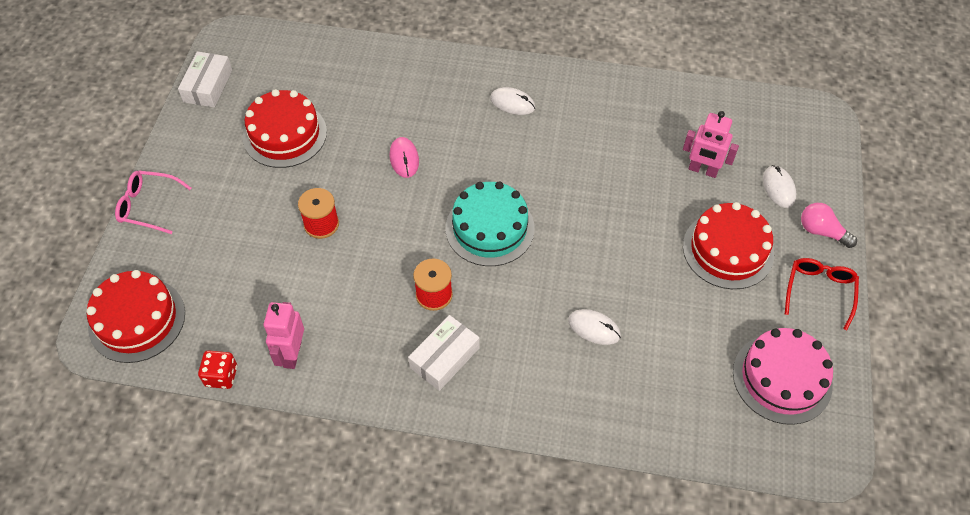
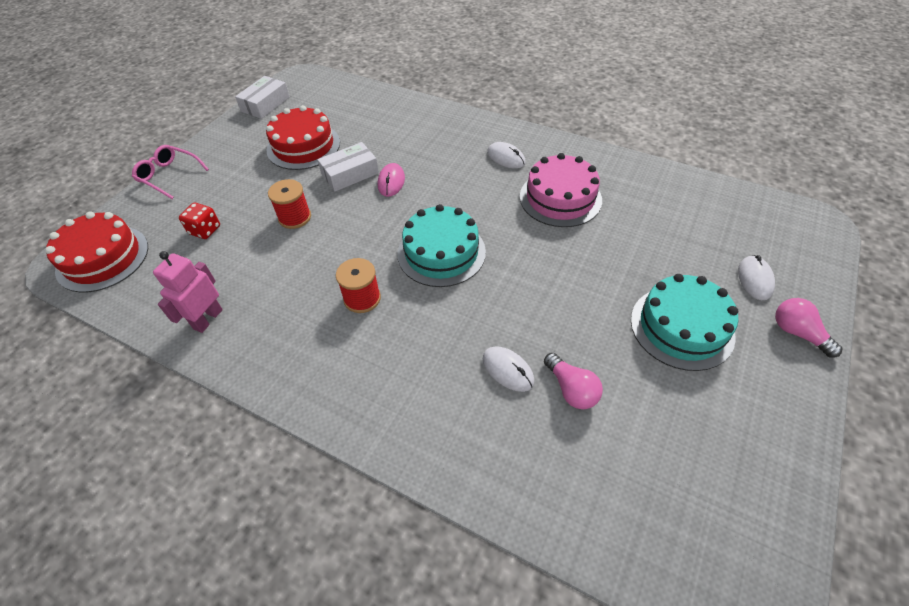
camera: 20 degrees right, 5 degrees down
(221, 376) = (137, 322): red dice -> red dice (205, 230)
(444, 357) = (344, 359): white box -> white box (350, 174)
(652, 330) = (571, 389): none -> pink light bulb
(703, 170) = (674, 246): pink robot -> none
(728, 250) = (681, 327): red cake -> turquoise cake
(782, 378) = (714, 486): pink cake -> pink cake (560, 198)
(819, 291) = (783, 396): red glasses -> none

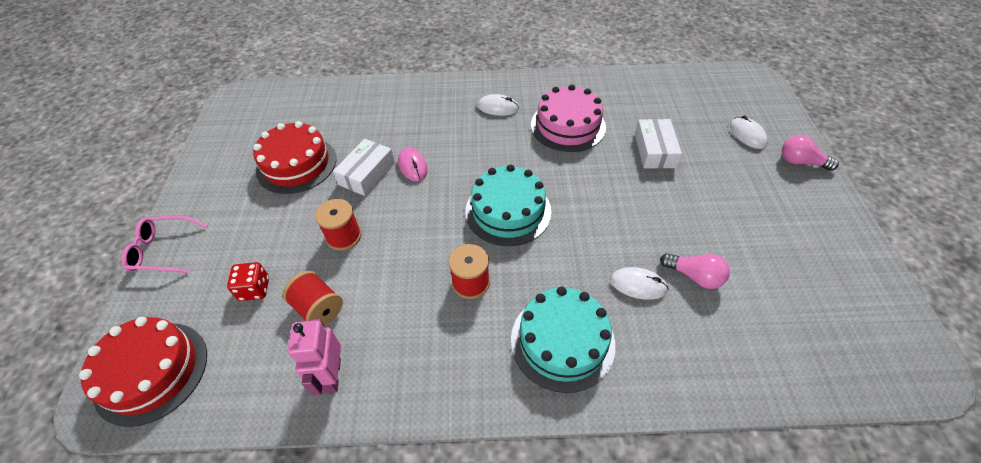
camera: 30 degrees left, 0 degrees up
(236, 265) = (318, 308): none -> red spool
(265, 104) = (219, 137): white box -> white box (654, 150)
(681, 327) = (729, 191): turquoise cake -> turquoise cake (562, 341)

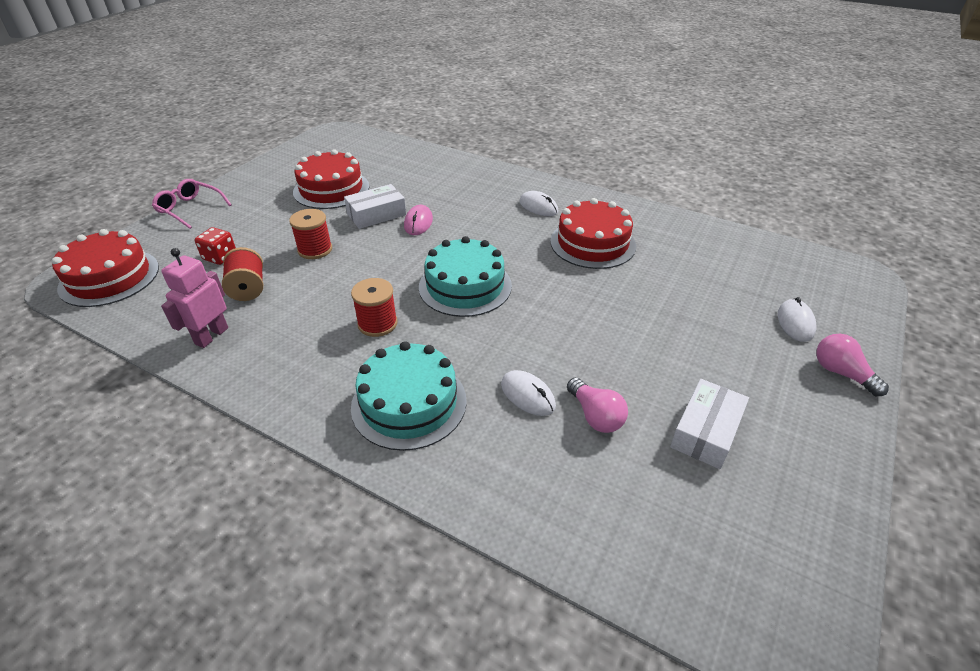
camera: 30 degrees right, 10 degrees down
(568, 126) = (592, 243): pink cake -> red cake
(654, 150) = (665, 295): white box -> white box (706, 431)

